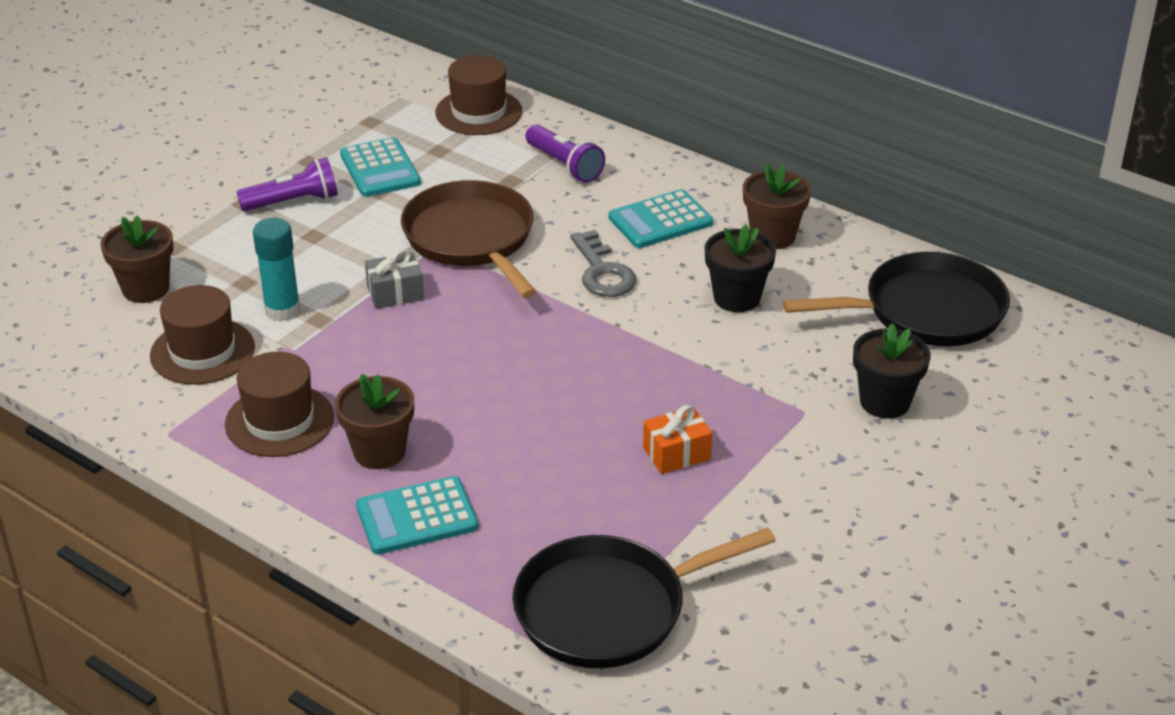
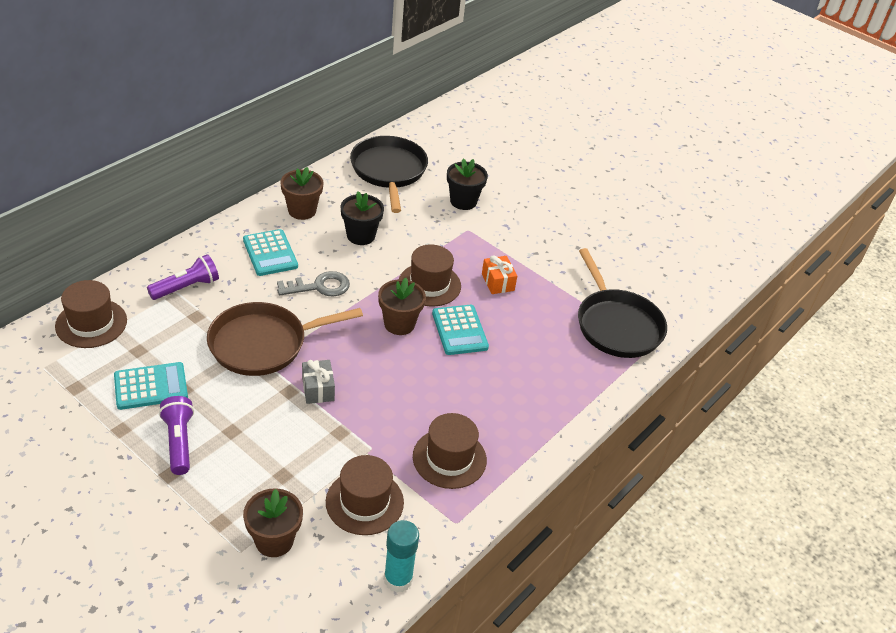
camera: 90 degrees left, 5 degrees up
(282, 310) = (324, 453): turquoise glue stick -> turquoise glue stick (398, 579)
(379, 452) = (485, 408): brown flower pot -> brown flower pot (399, 324)
(417, 517) = (545, 395): turquoise calculator -> turquoise calculator (459, 330)
(644, 377) = (429, 284): none -> brown hat

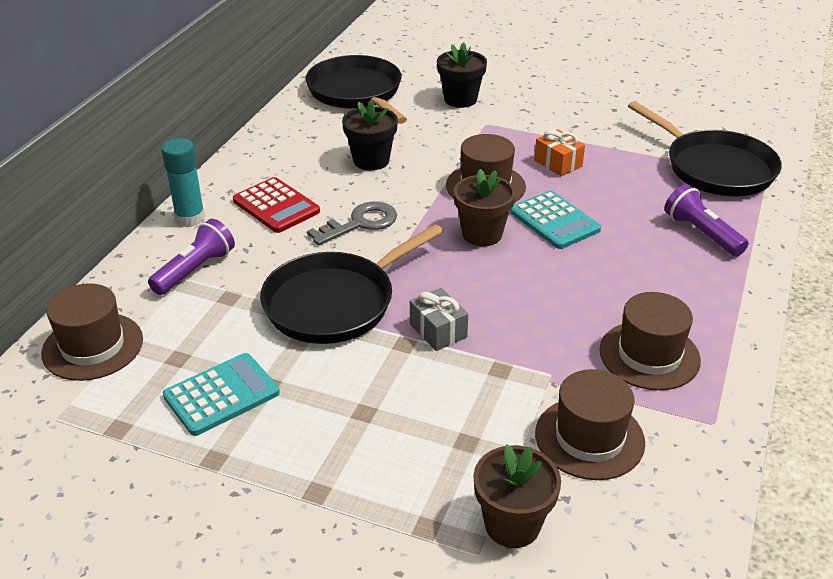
camera: 15 degrees left, 5 degrees down
(179, 442) = (303, 448): purple flashlight -> purple flashlight (701, 233)
(263, 344) = (335, 303): brown pan -> black pan
(270, 253) = (276, 206): turquoise calculator -> red calculator
(302, 211) = (284, 154): brown flower pot -> none
(398, 579) = (699, 514): turquoise glue stick -> turquoise glue stick (190, 218)

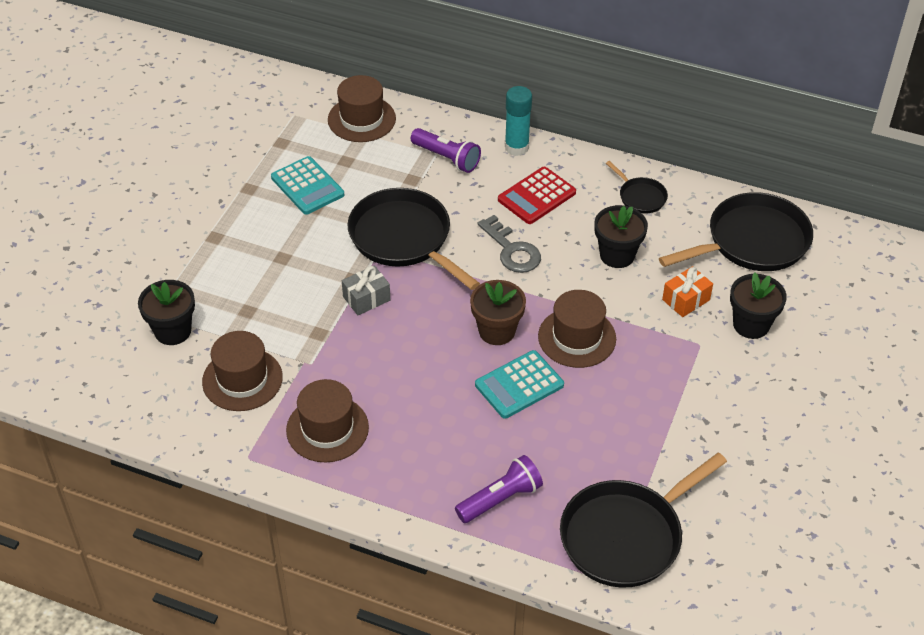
camera: 90 degrees right, 10 degrees up
(288, 144) = (640, 197): none -> black pan
(512, 525) = (173, 331): brown flower pot -> black flower pot
(558, 163) = (624, 398): orange gift -> orange gift (686, 300)

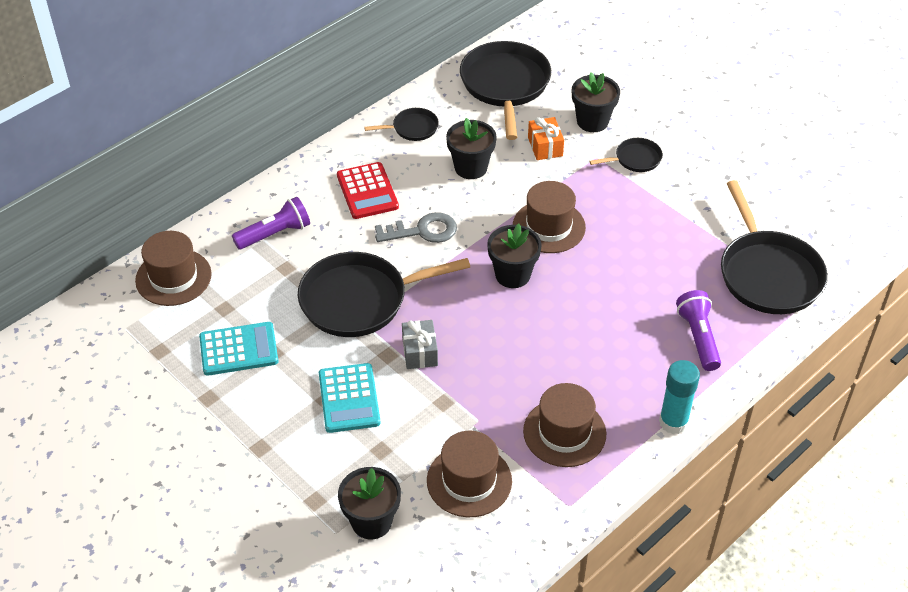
camera: 65 degrees left, 0 degrees up
(497, 331) = (512, 275): brown flower pot -> black flower pot
(516, 147) = (296, 182): turquoise glue stick -> turquoise glue stick (673, 422)
(519, 385) = (581, 282): turquoise calculator -> turquoise calculator (349, 398)
(720, 376) = (635, 159): none -> black pan

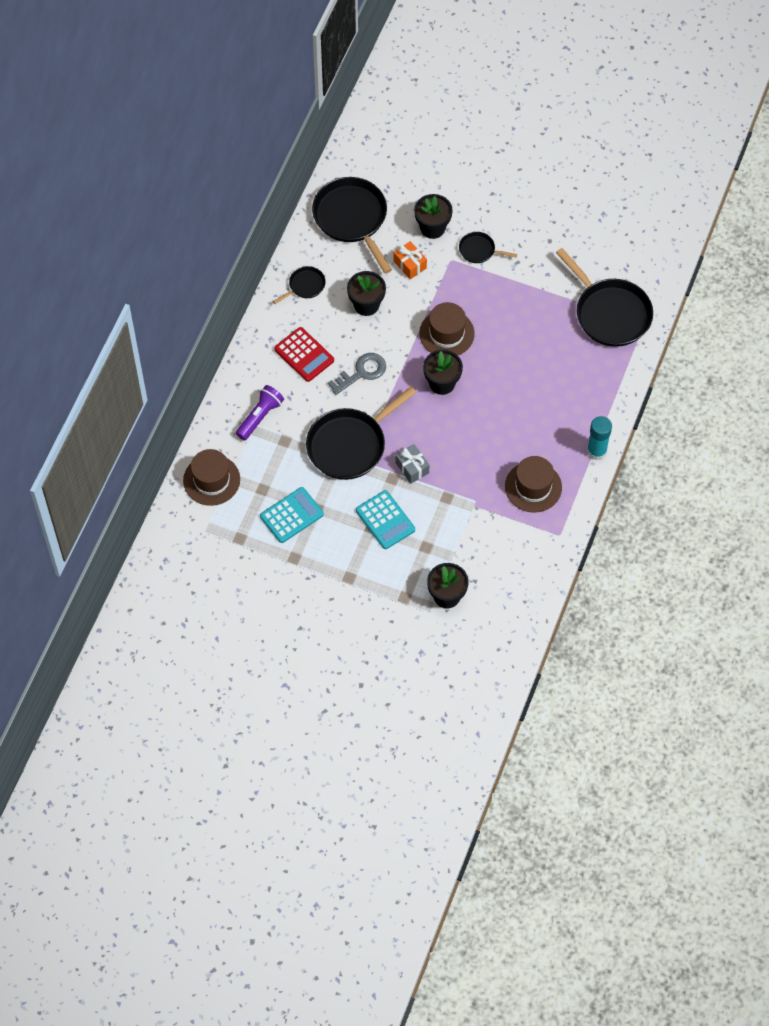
camera: 25 degrees left, 15 degrees up
(469, 481) = (491, 544): brown hat -> none
(635, 159) = (479, 250): black pan -> black pan turned 120 degrees counterclockwise
(698, 338) = (585, 382): purple flashlight -> none

